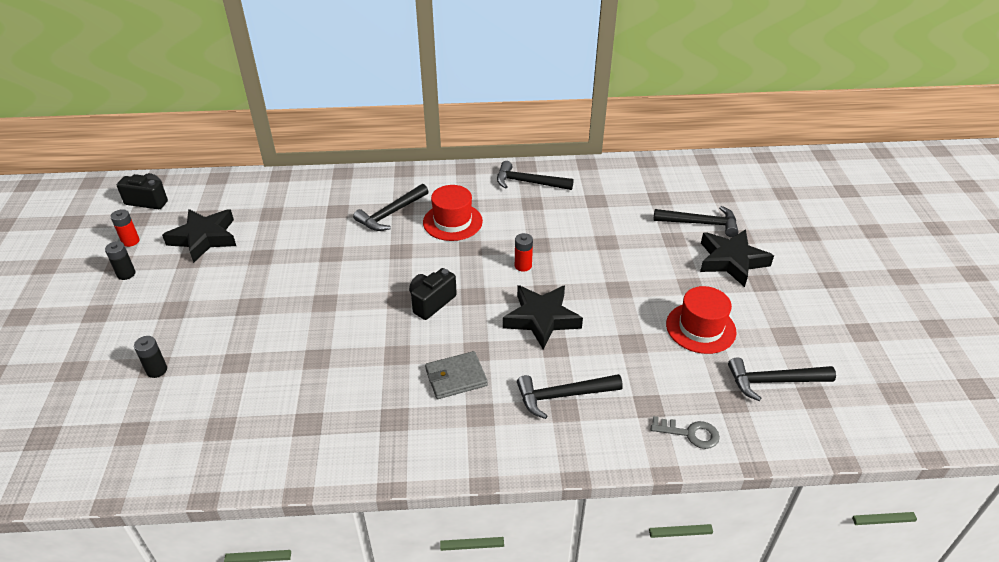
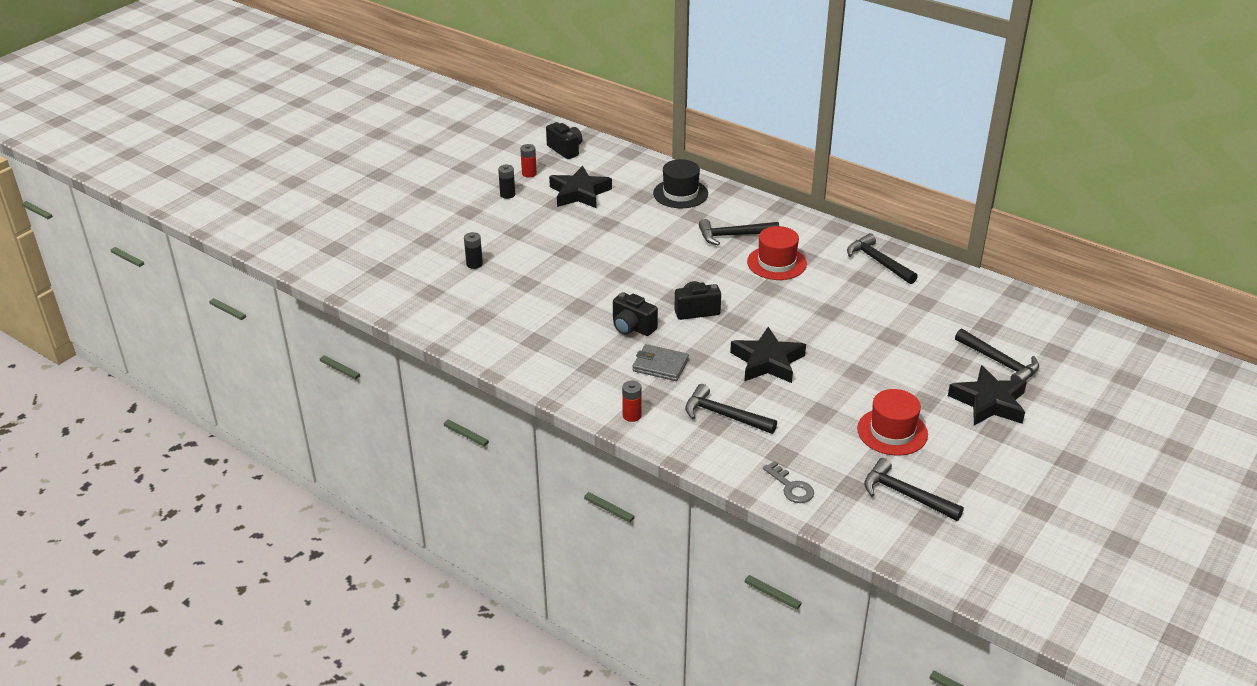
camera: 40 degrees right, 5 degrees down
(304, 196) = (680, 193): none -> black hat
(391, 352) = (632, 327): none -> black camera
(523, 265) = (797, 320): red battery -> red battery (632, 415)

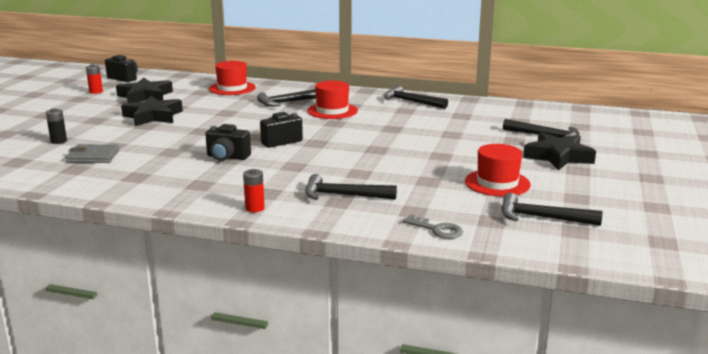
camera: 20 degrees left, 15 degrees down
(507, 194) = (79, 103): black battery -> none
(660, 365) = (265, 175): grey wallet -> grey wallet (93, 157)
(680, 193) = (232, 88): black hat -> red hat
(767, 361) = (361, 160): black star -> black star (153, 116)

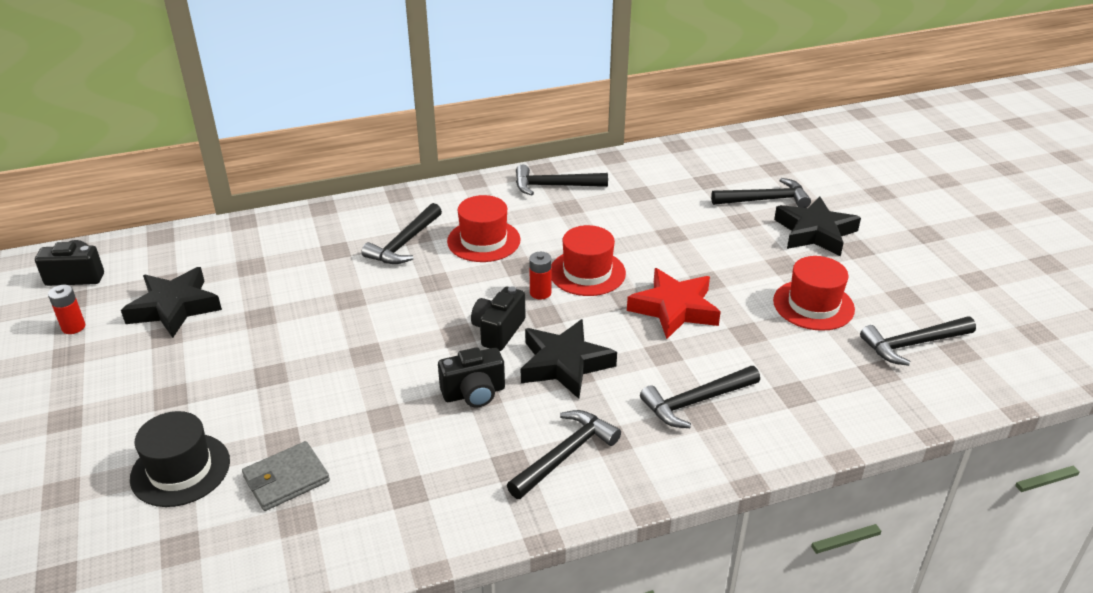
camera: 35 degrees left, 15 degrees up
(58, 141) = (180, 469): black battery -> black hat
(153, 116) = (252, 350): black star -> black star (564, 364)
(232, 88) = (285, 240): red hat -> red hat (587, 273)
(233, 190) = (565, 454): none -> black hammer
(255, 208) = (633, 476): red battery -> red battery (540, 293)
(398, 160) = (674, 309): none -> red star
(437, 229) = (851, 413): grey key -> none

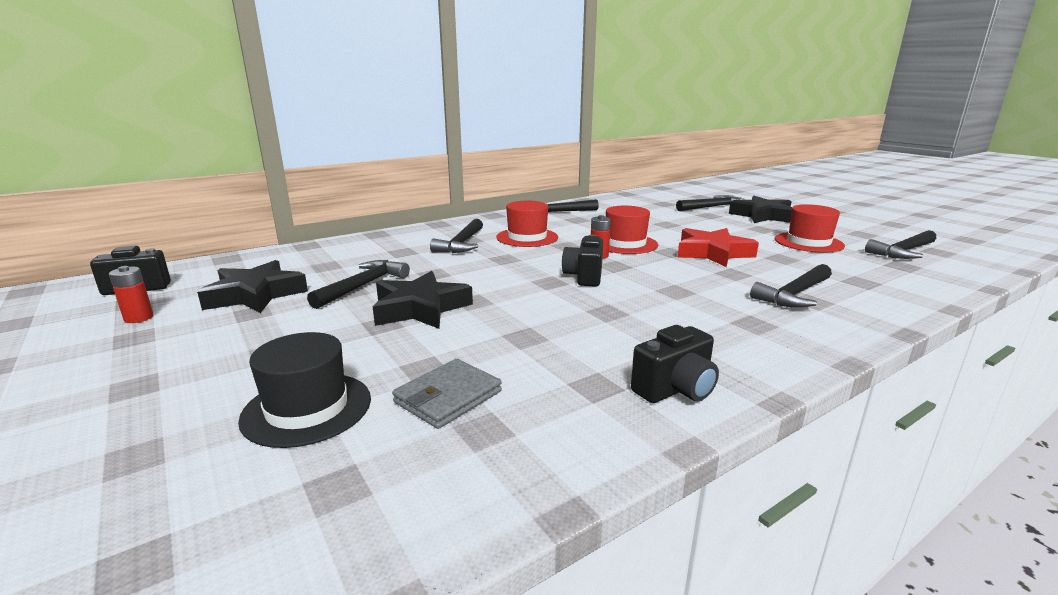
camera: 15 degrees left, 15 degrees down
(474, 393) = (598, 312): black camera -> black camera (675, 389)
(564, 364) = (660, 287): black star -> black star (420, 308)
(565, 454) = (726, 338): black hammer -> black hammer (363, 286)

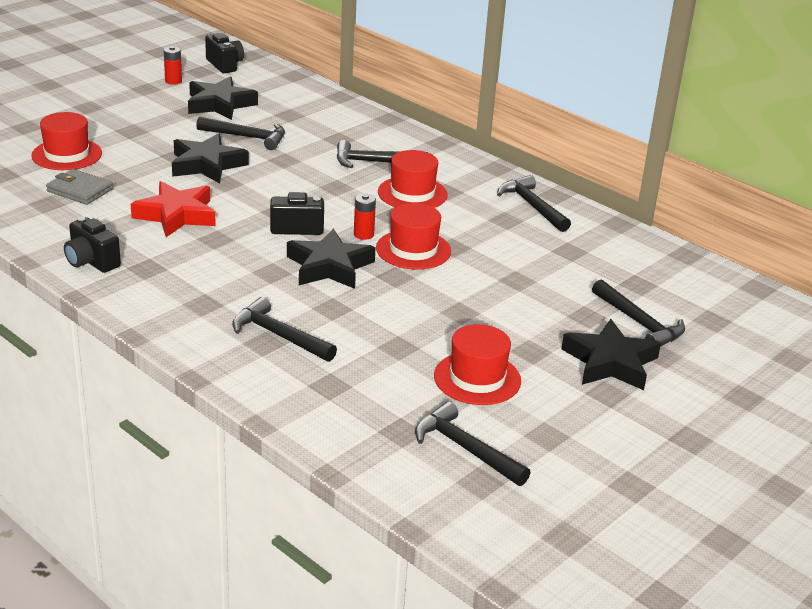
camera: 75 degrees right, 10 degrees up
(307, 408) = (67, 154): black hat -> red hat
(659, 270) = (329, 267): none -> black star
(712, 253) = (400, 302): red star -> red star (176, 215)

